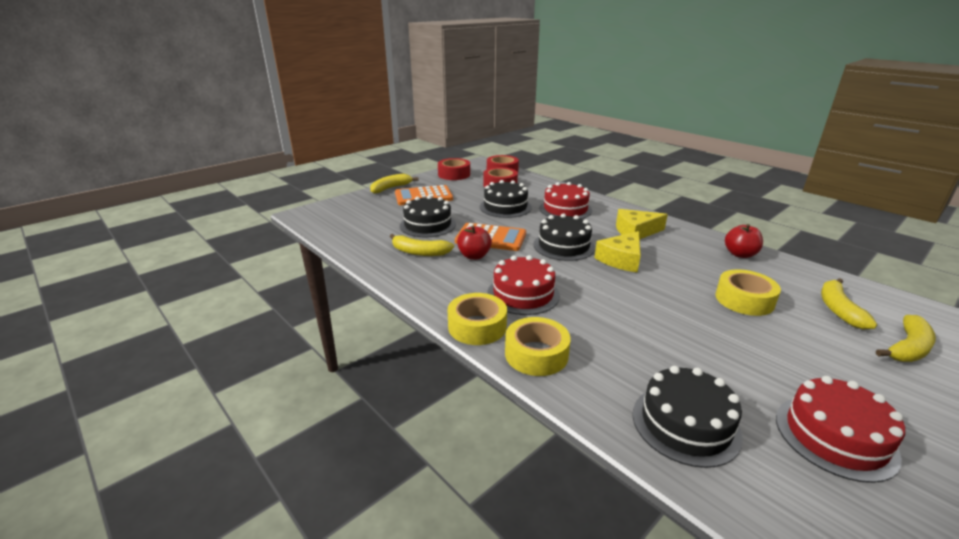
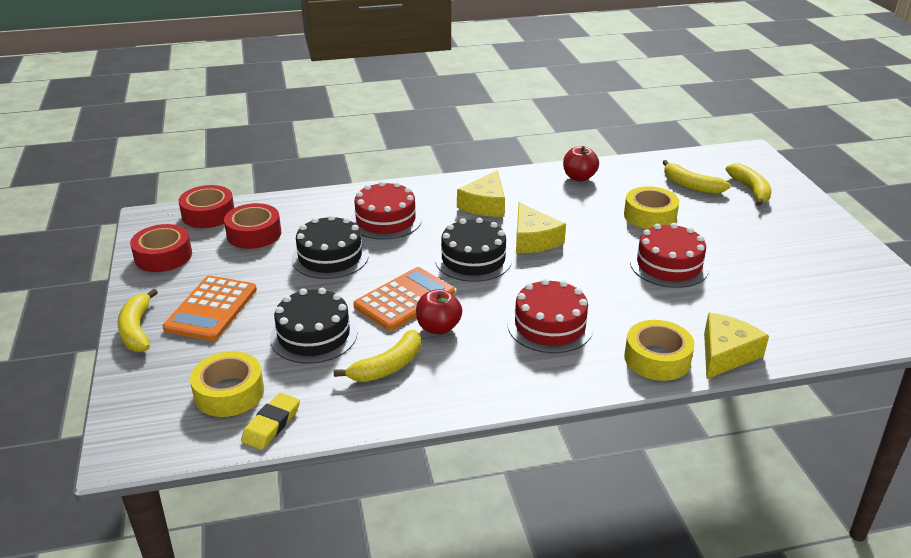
camera: 60 degrees left, 5 degrees up
(343, 238) = (271, 424): none -> yellow eraser
(477, 326) = (588, 378): yellow tape -> yellow tape (229, 393)
(587, 394) = (726, 354): none -> yellow cheese
(685, 424) = (781, 324): black cake -> none
(835, 436) = (819, 271): red cake -> red cake (669, 265)

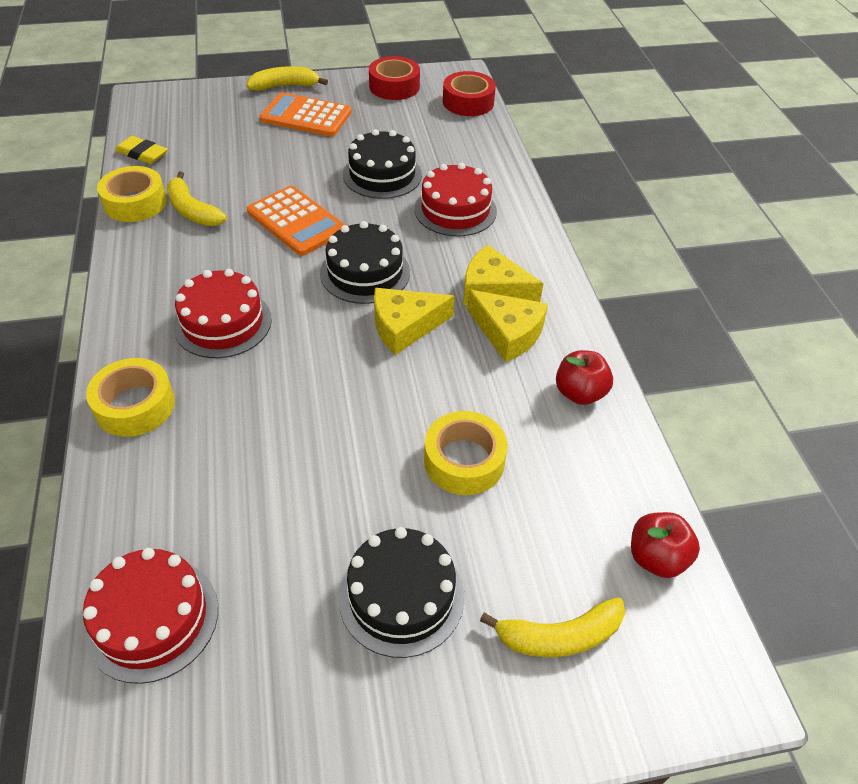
camera: 90 degrees right, 15 degrees up
(229, 393) = (189, 132): yellow tape -> yellow tape (135, 203)
(254, 234) = (430, 129): red tape -> none
(314, 335) = (252, 169): black cake -> black cake (401, 596)
(438, 328) = (242, 242): red apple -> red apple (656, 558)
(669, 265) = (327, 457): red cake -> red cake (152, 618)
(691, 186) = (567, 540): yellow banana -> none
(726, 354) = (120, 475): yellow cheese -> yellow cheese (508, 333)

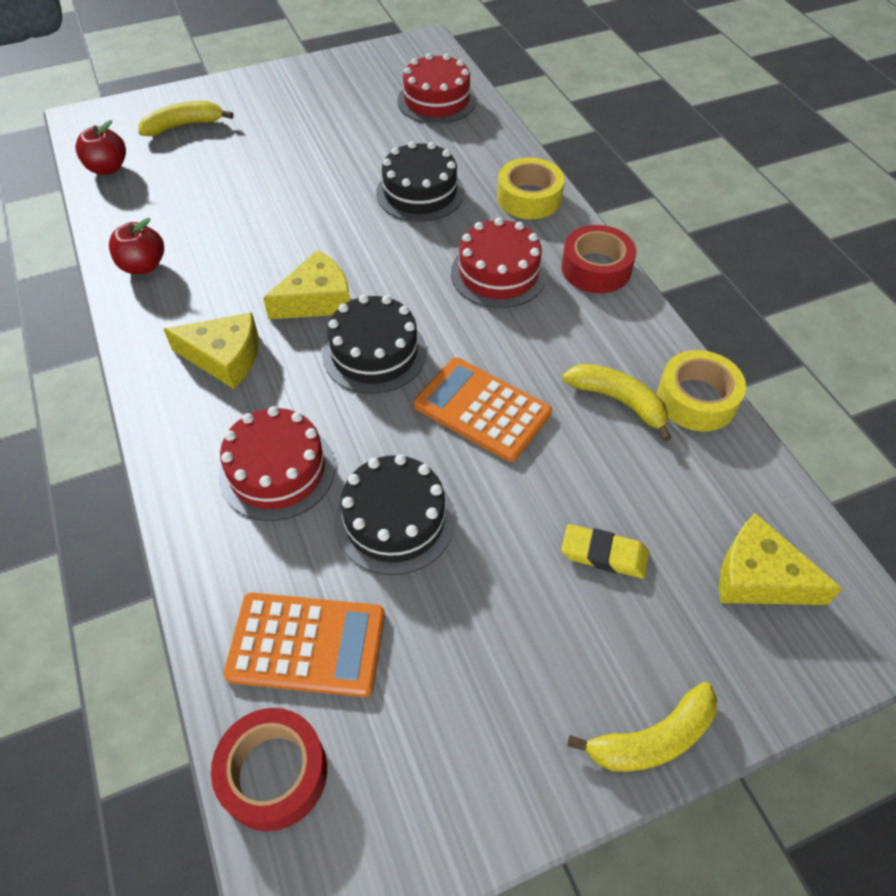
camera: 170 degrees right, 5 degrees up
(142, 153) = (760, 489): yellow eraser -> yellow eraser (604, 554)
(306, 116) = (568, 644): orange calculator -> orange calculator (307, 644)
(394, 86) = (436, 797): red tape -> red tape (596, 268)
(401, 596) = (286, 128): black cake -> black cake (420, 193)
(464, 461) = (249, 202): yellow tape -> none
(508, 333) = (209, 311): yellow cheese -> yellow cheese (759, 577)

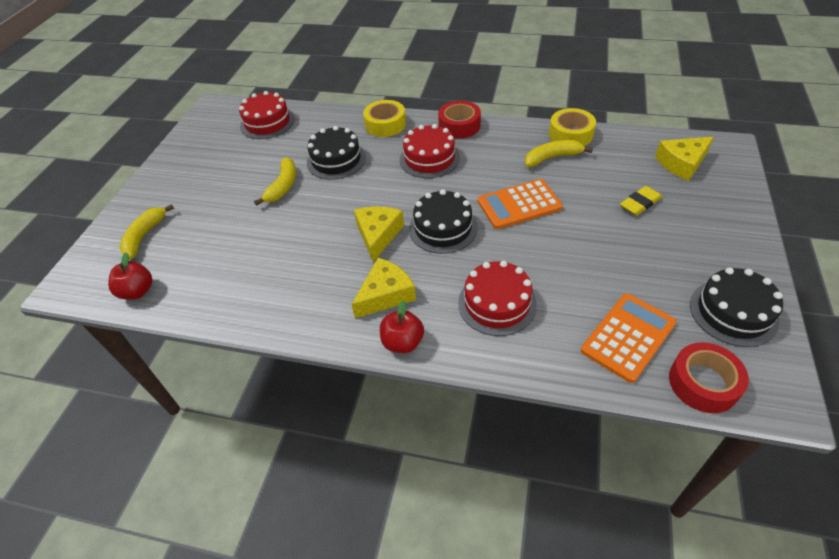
camera: 50 degrees left, 5 degrees down
(143, 266) = (261, 306): red apple -> red apple (403, 342)
(394, 520) = (568, 268): black cake -> black cake (733, 312)
(652, 739) = (748, 233): yellow banana -> yellow banana (283, 186)

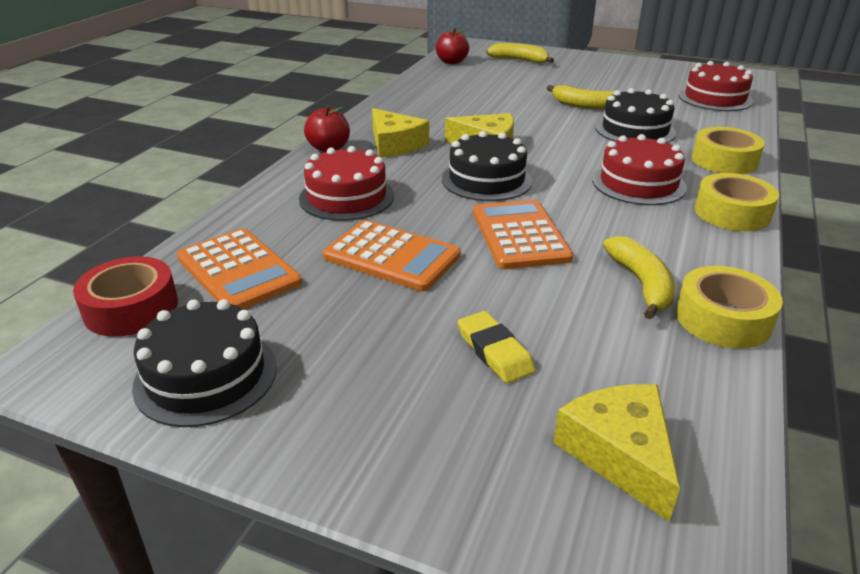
camera: 95 degrees right, 15 degrees down
(459, 126) = (732, 213): red tape -> yellow tape
(571, 259) = (392, 256): none -> orange calculator

